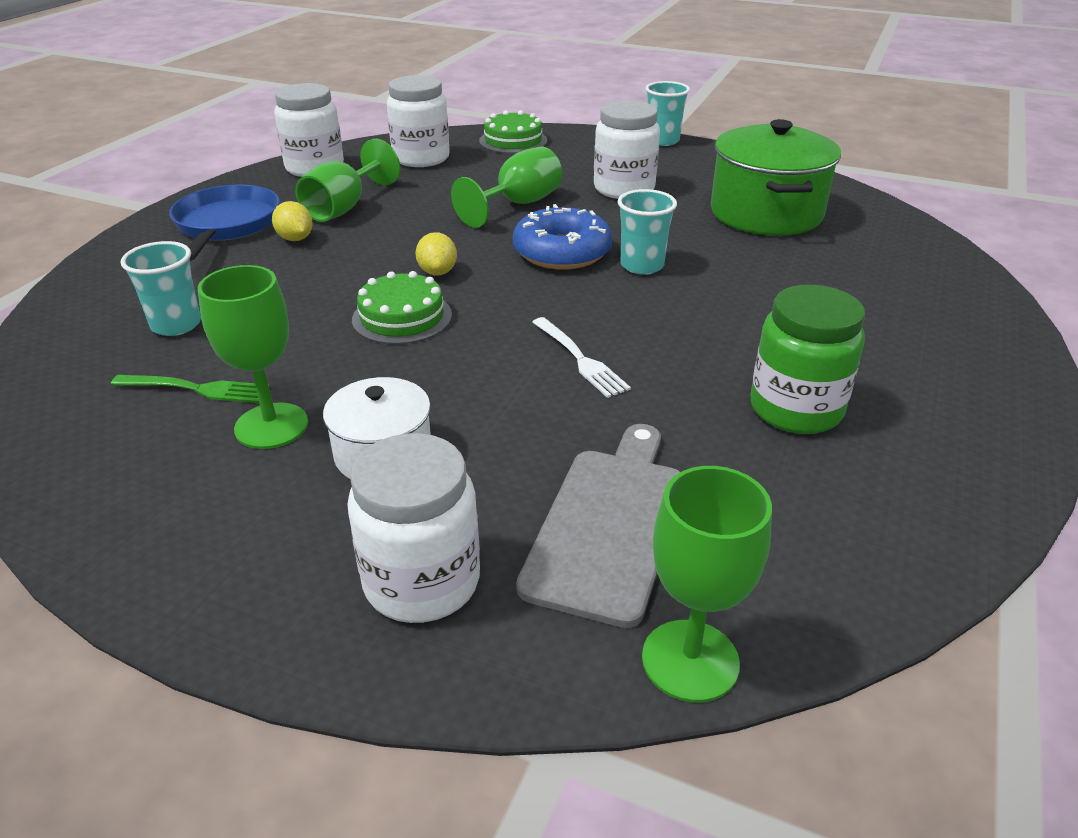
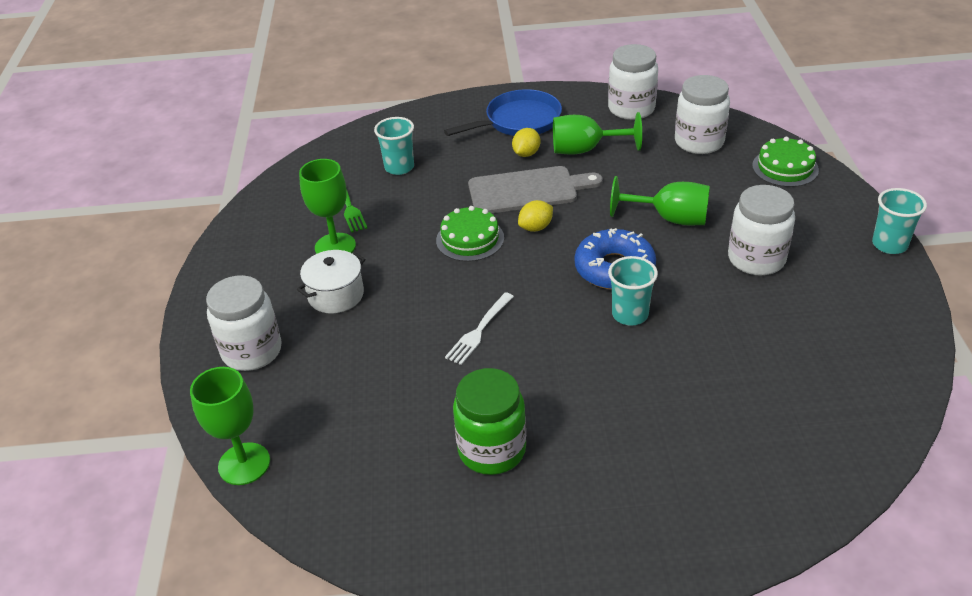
camera: 65 degrees right, 5 degrees up
(608, 524) = (327, 400): grey cutting board -> grey cutting board (528, 190)
(766, 213) = (796, 354): green pot -> none

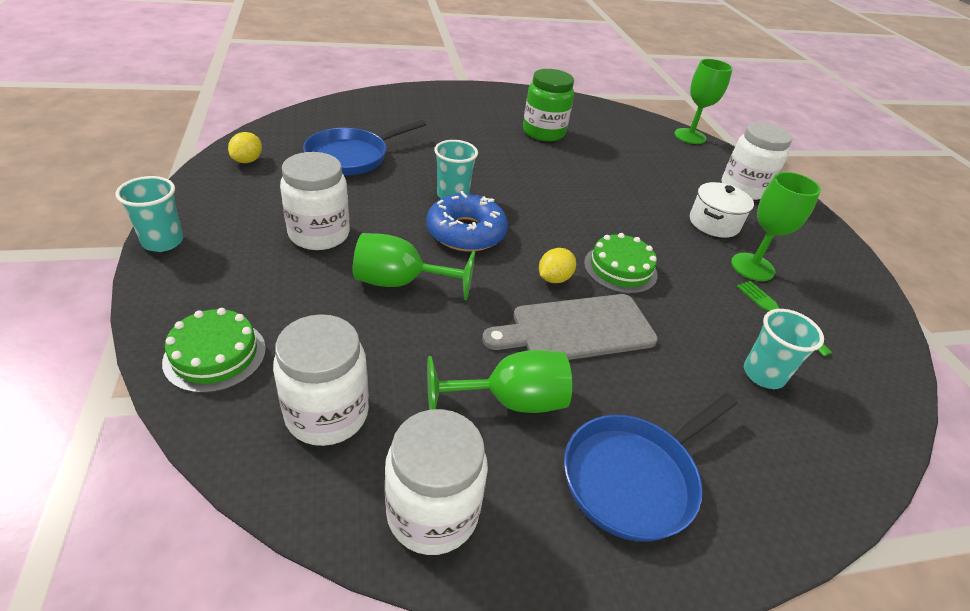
camera: 165 degrees right, 0 degrees up
(479, 331) = (577, 191): white fork -> none
(526, 154) = (598, 395): yellow lemon -> yellow lemon (247, 160)
(763, 369) = (352, 156): none -> blue pan

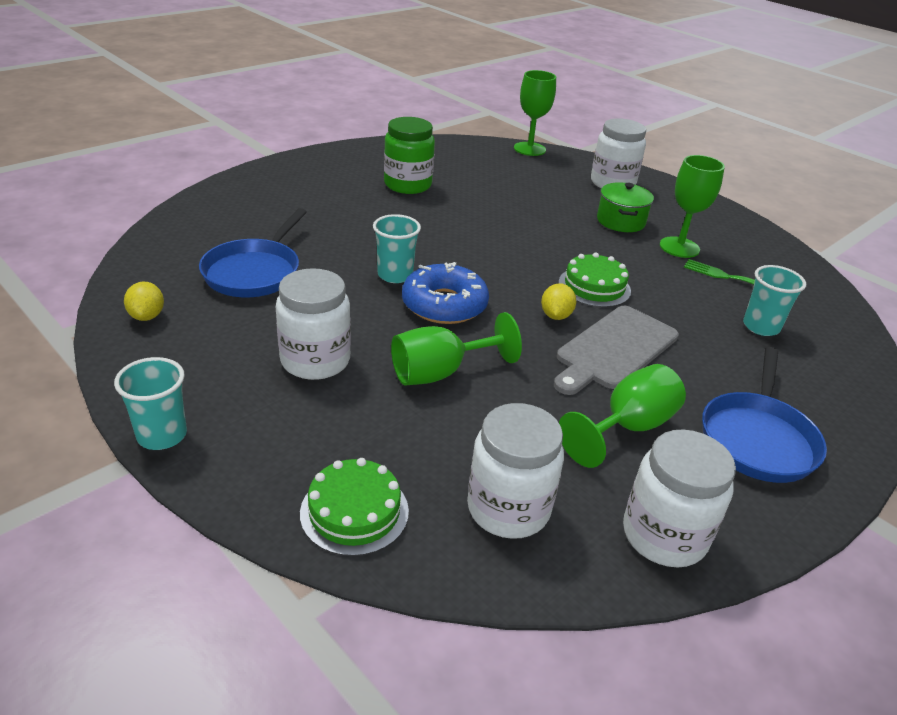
camera: 30 degrees left, 5 degrees down
(714, 223) = (620, 221): white pot -> green pot

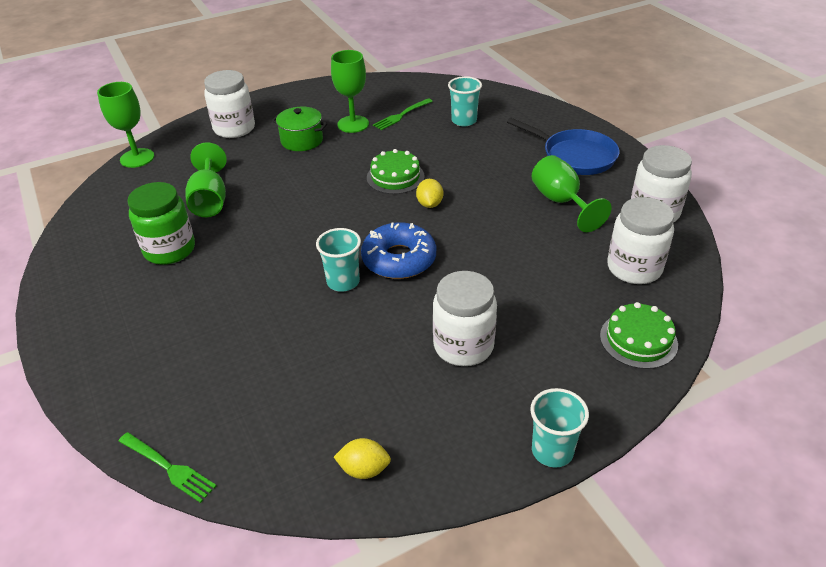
camera: 70 degrees left, 5 degrees up
(156, 228) = (169, 468): none -> green fork
(255, 272) = (304, 380): blue pan -> none
(440, 372) = (491, 276): green goblet -> green goblet (210, 200)
(555, 316) = (429, 204): yellow lemon -> yellow lemon turned 60 degrees clockwise
(614, 349) = (477, 187): grey cutting board -> none

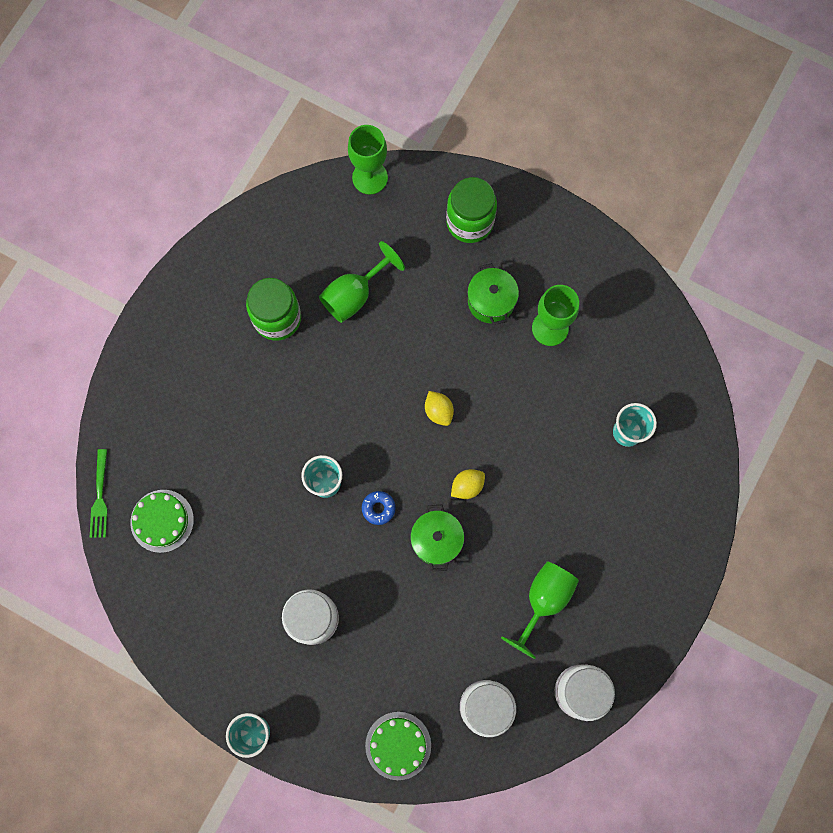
camera: 55 degrees right, 35 degrees up
(234, 128) = (470, 222): white jar -> green jar
(364, 469) = (169, 619): yellow lemon -> yellow lemon (438, 411)
(395, 177) = (488, 429): green cake -> green cake (162, 521)
(399, 259) = (378, 508): blue donut -> blue donut, size x0.48
(401, 115) = (596, 364): green fork -> none
(459, 237) = (436, 540): none -> green pot
(574, 156) = (630, 576): blue pan -> none

